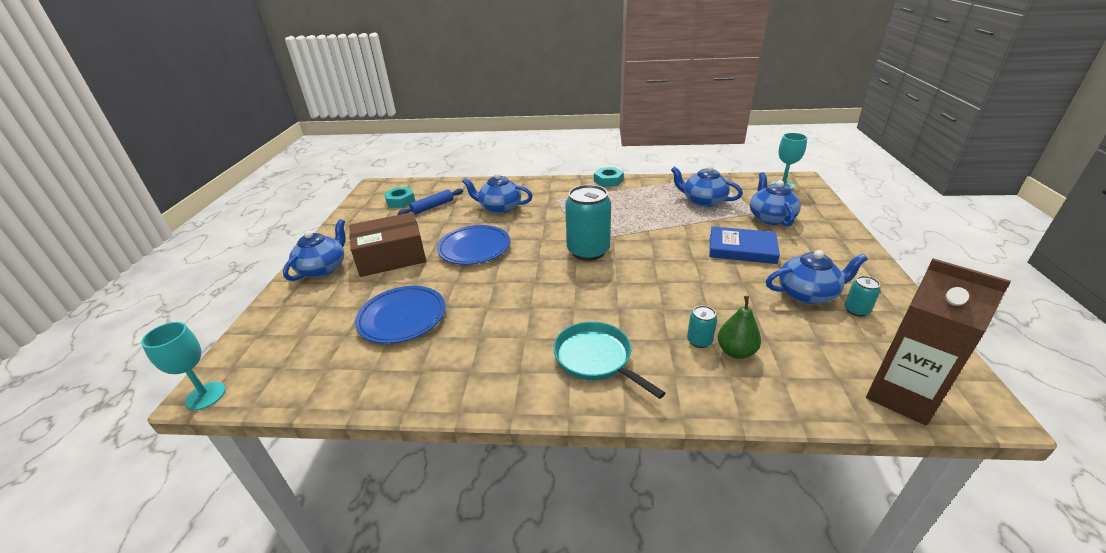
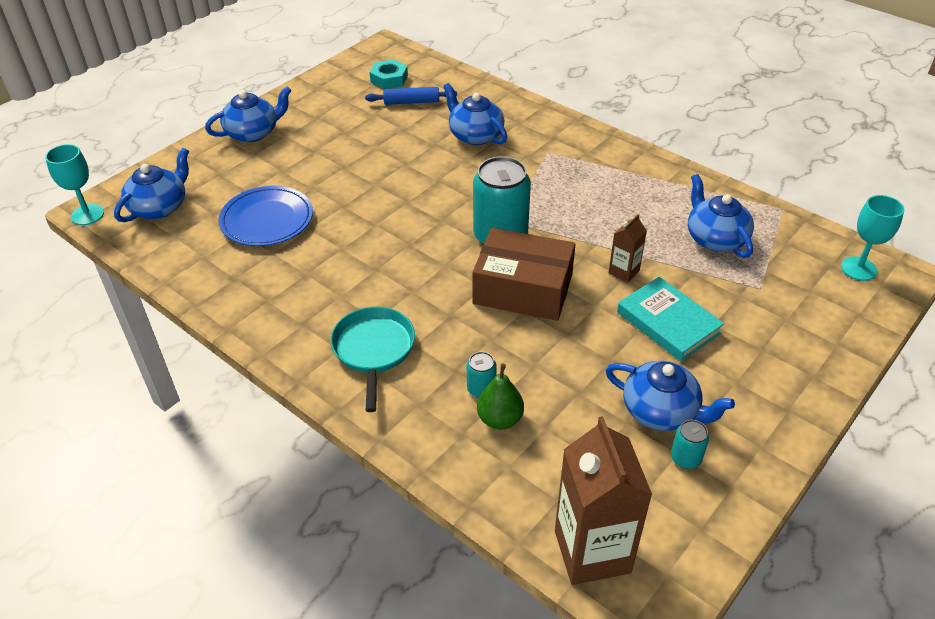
camera: 35 degrees right, 10 degrees up
(391, 256) = (317, 148): brown box -> brown box (523, 289)
(474, 248) = (397, 176): blue plate -> none
(608, 181) = (639, 153): turquoise nut -> none
(683, 236) = (624, 272): none -> brown carton
(742, 249) = (668, 322): blue book -> turquoise book
(770, 218) = (766, 303): blue teapot -> blue teapot (160, 207)

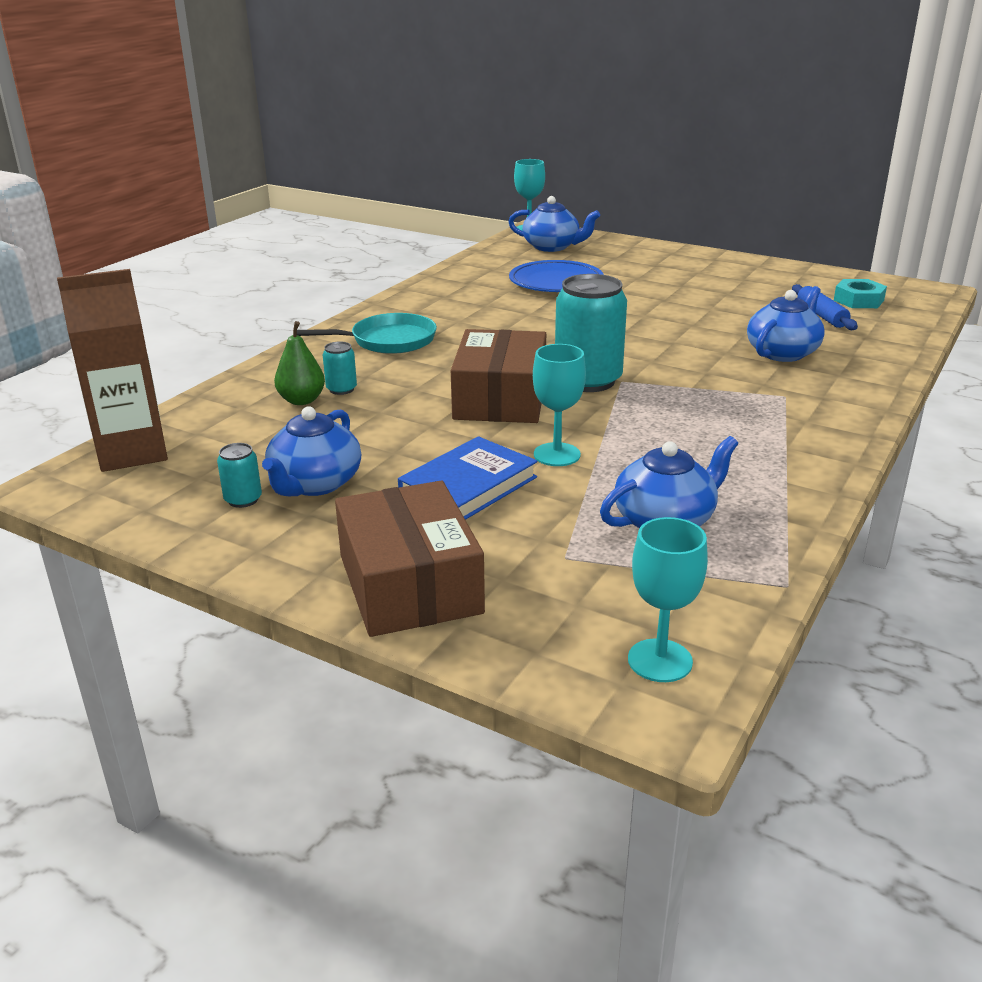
camera: 80 degrees right, 15 degrees down
(253, 133) = (691, 260): blue teapot -> none
(624, 272) = (557, 454): brown carton -> turquoise goblet
(668, 322) = (468, 486): turquoise book -> blue book
(797, 363) = (409, 584): none -> brown box

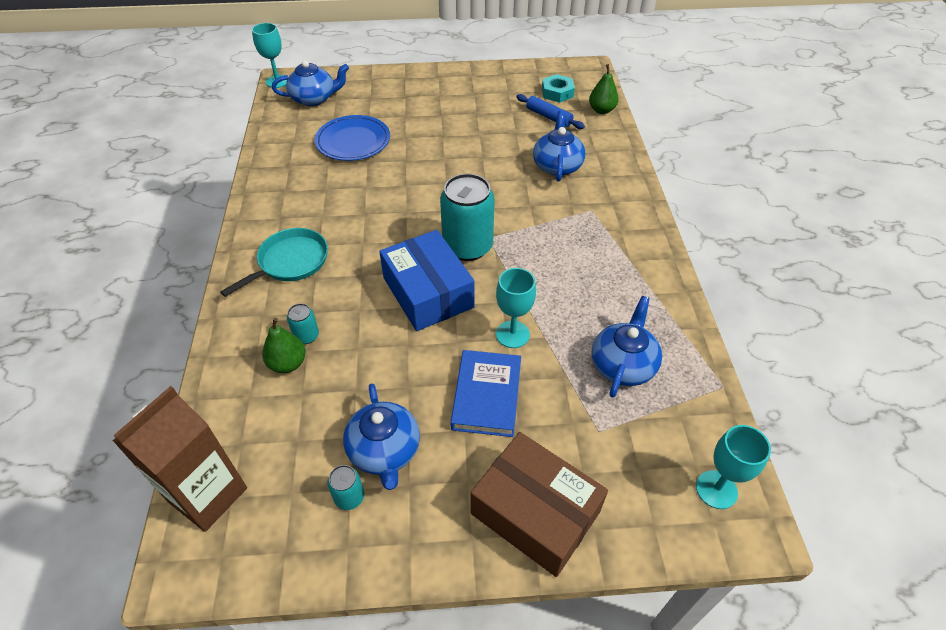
camera: 35 degrees left, 20 degrees up
(500, 398) = (428, 292): brown box -> blue box
(906, 326) = (601, 110): none -> green pear

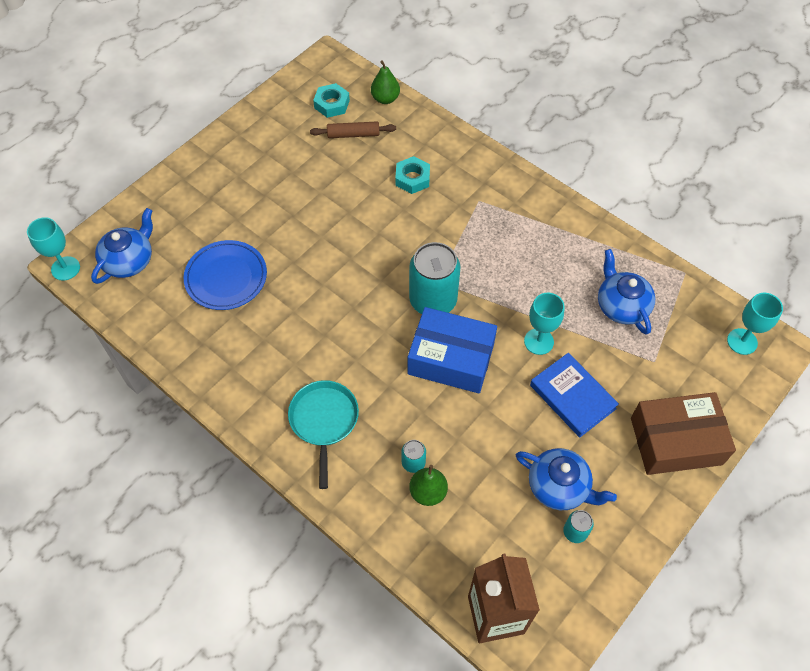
camera: 45 degrees left, 10 degrees up
(548, 117) = (353, 134): blue rolling pin -> brown rolling pin
(557, 166) = (412, 178): blue teapot -> turquoise nut

